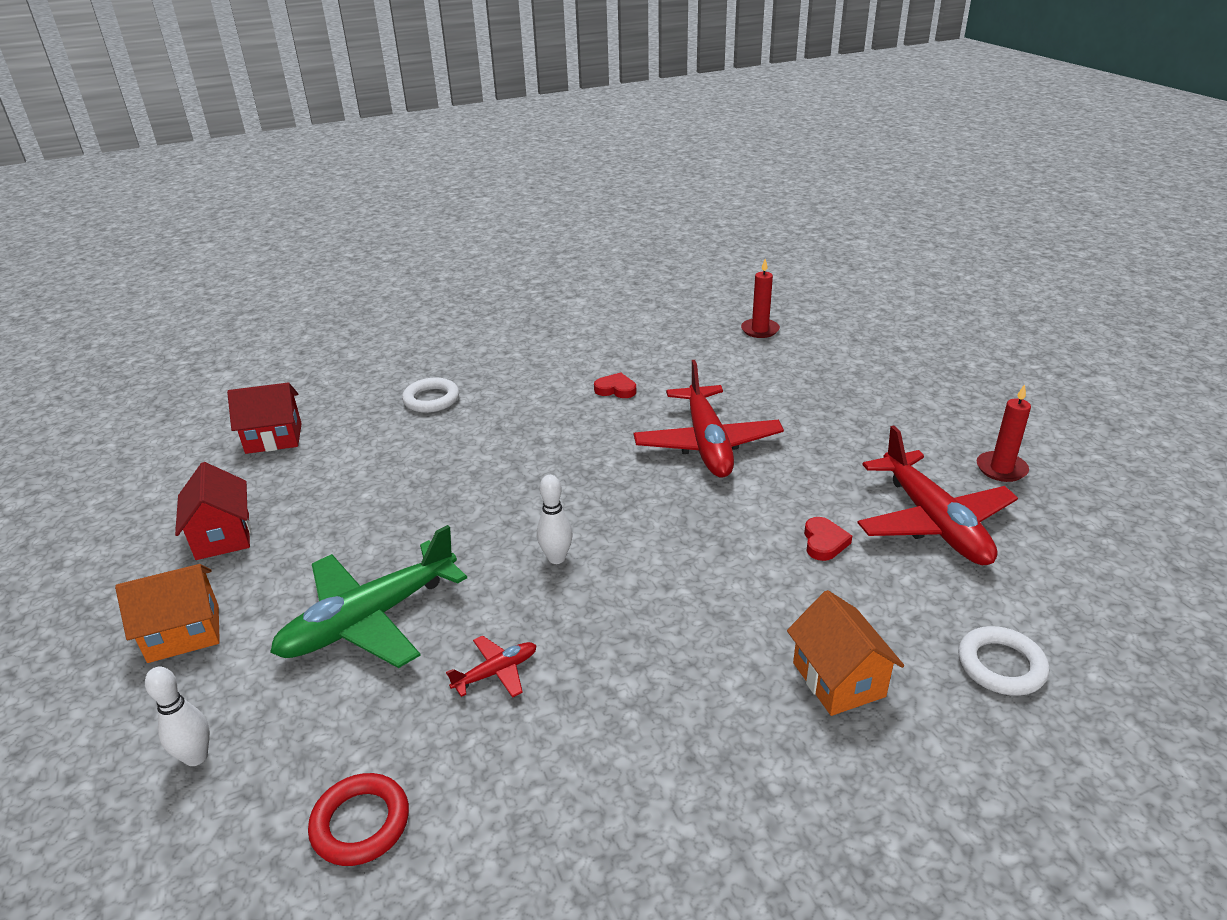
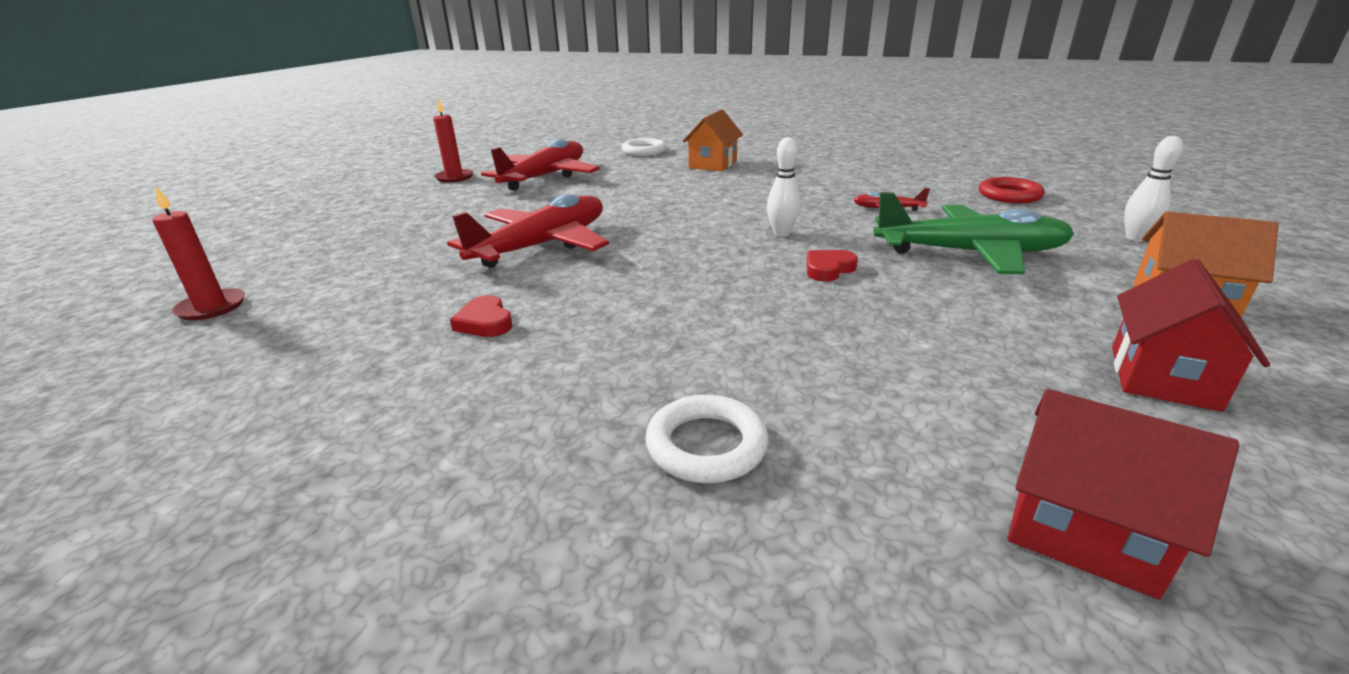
camera: 135 degrees left, 5 degrees down
(824, 542) = (612, 188): red heart -> red heart (828, 269)

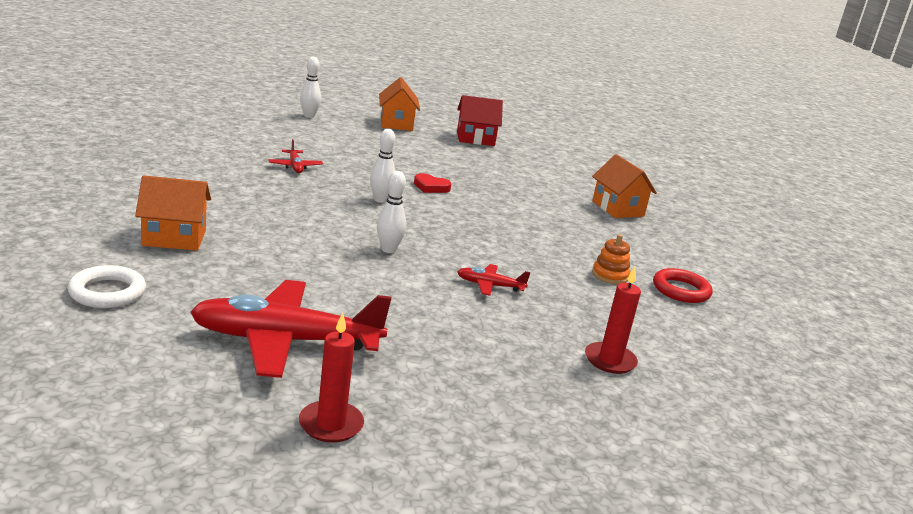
camera: 125 degrees left, 5 degrees down
(211, 307) = (741, 397): red candle -> red candle (610, 360)
(485, 322) = (610, 275): red heart -> orange stacking toy
(543, 245) = (490, 285): red plane -> red plane, size x0.44
(651, 219) = (388, 250): none -> white bowling pin
(706, 445) = (618, 209): white ring -> orange house
(970, 253) = (369, 152): green plane -> none
(1009, 195) = (234, 130): red ring -> red ring (681, 290)
(1083, 532) = (580, 162): red house -> none

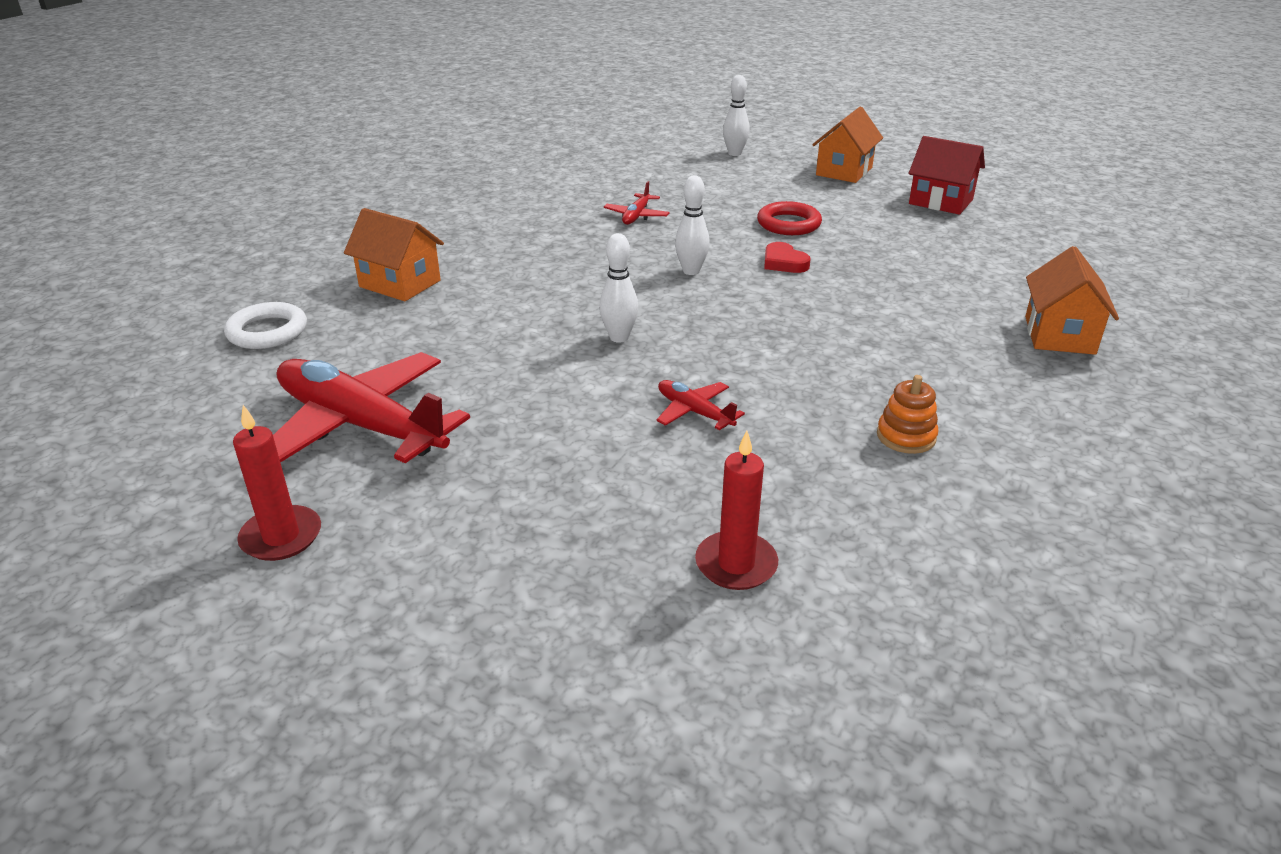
camera: 40 degrees right, 10 degrees up
(681, 290) = (1009, 487): red ring -> red ring (788, 224)

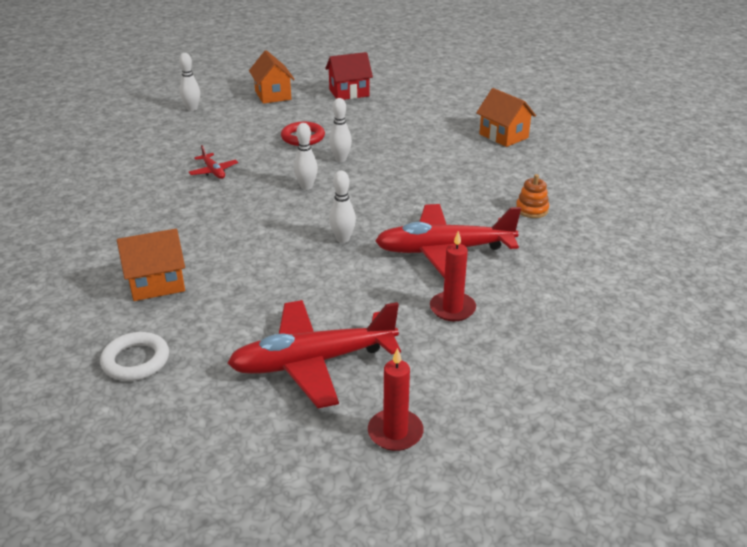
camera: 50 degrees left, 0 degrees up
(694, 412) = (444, 251): red plane -> red plane, size x2.25
(736, 564) = (573, 297): red candle -> red candle (452, 308)
(784, 262) = (340, 159): red heart -> white bowling pin

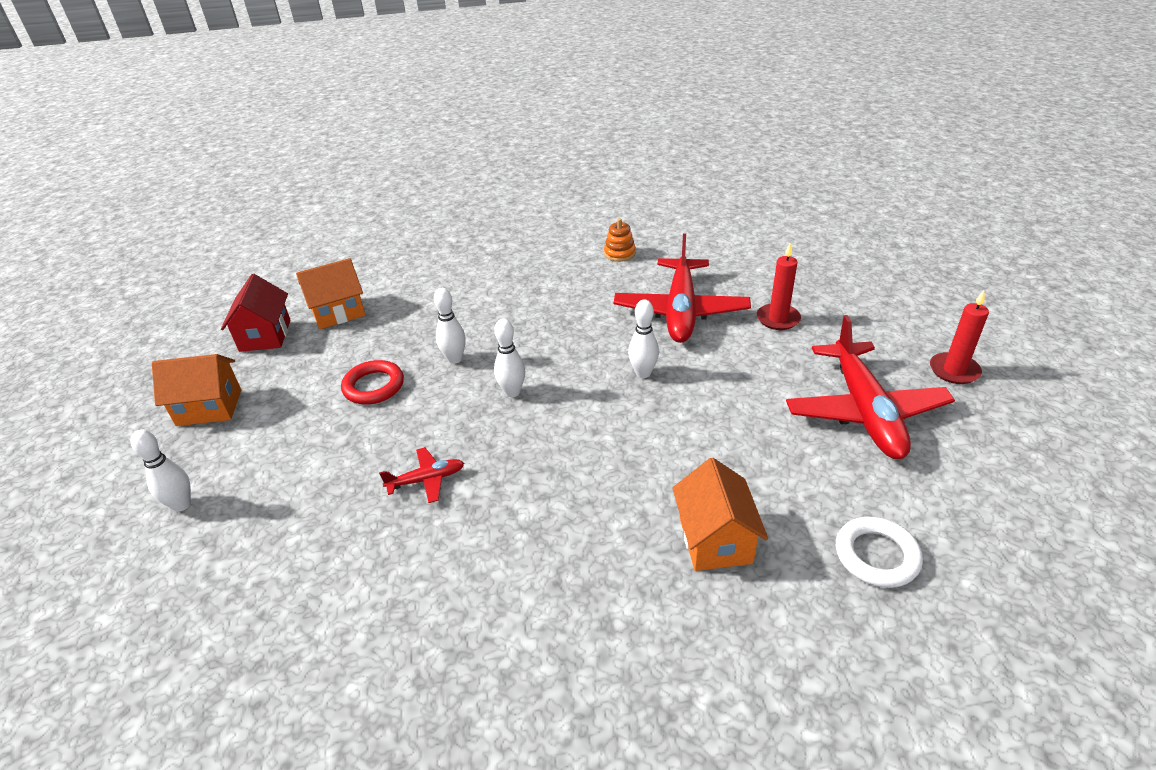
camera: 75 degrees left, 5 degrees up
(503, 136) = (464, 245): orange house -> orange house (338, 312)

